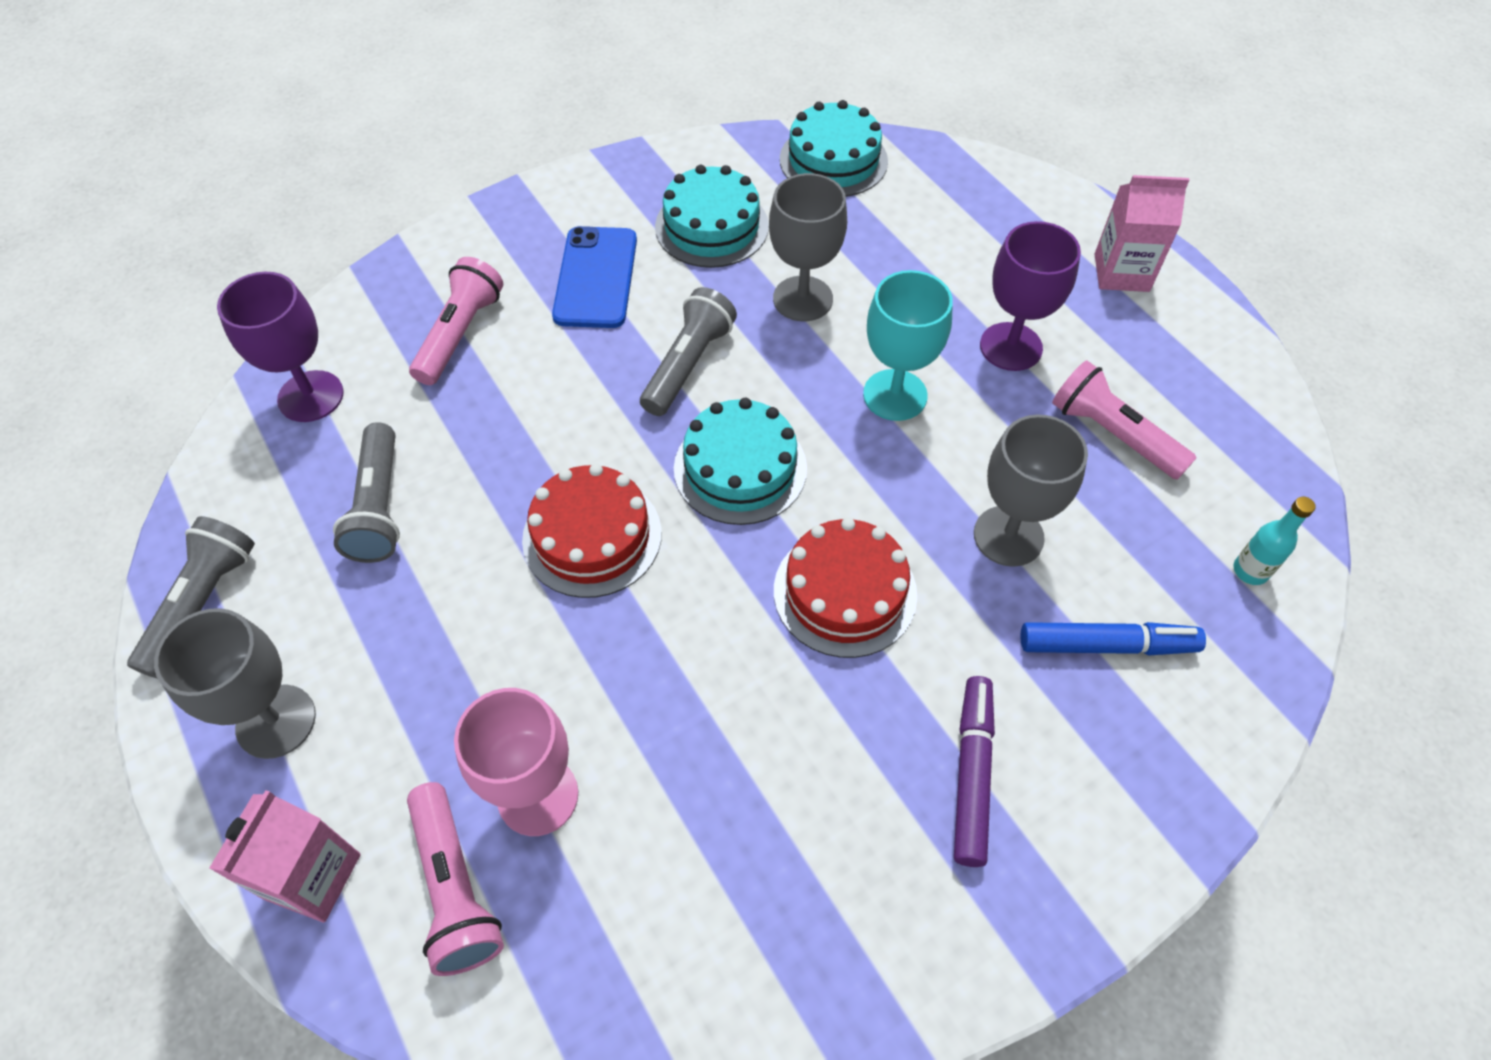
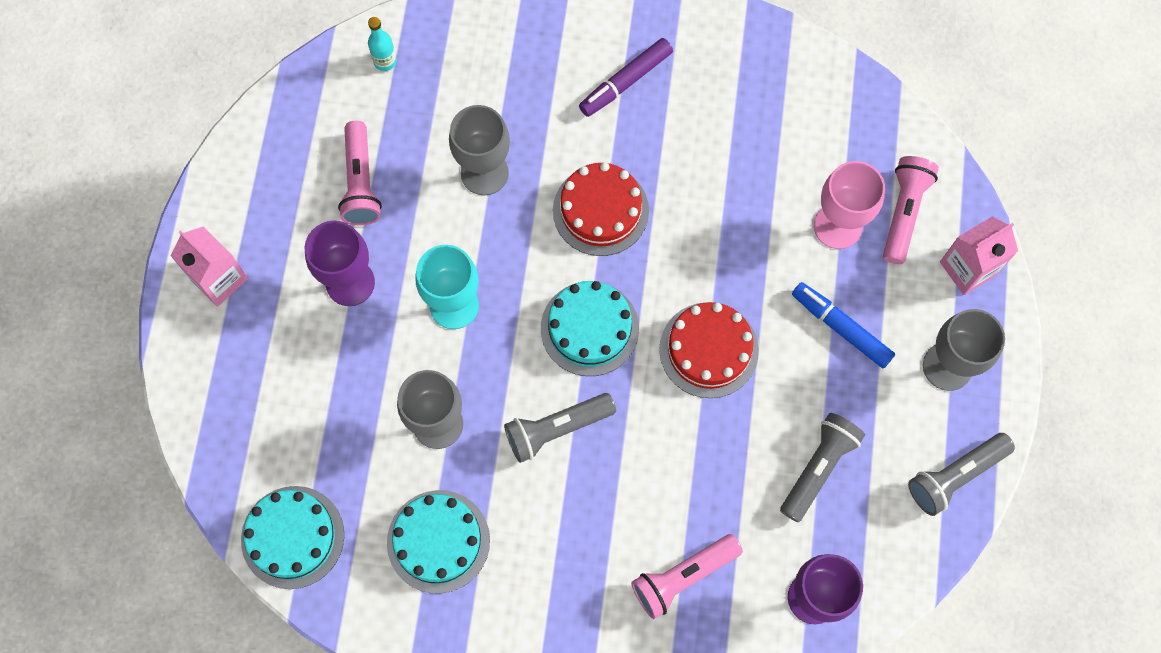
camera: 140 degrees left, 15 degrees up
(596, 277) = (556, 556): blue phone -> none
(1107, 645) = (499, 84): blue marker -> blue marker (841, 328)

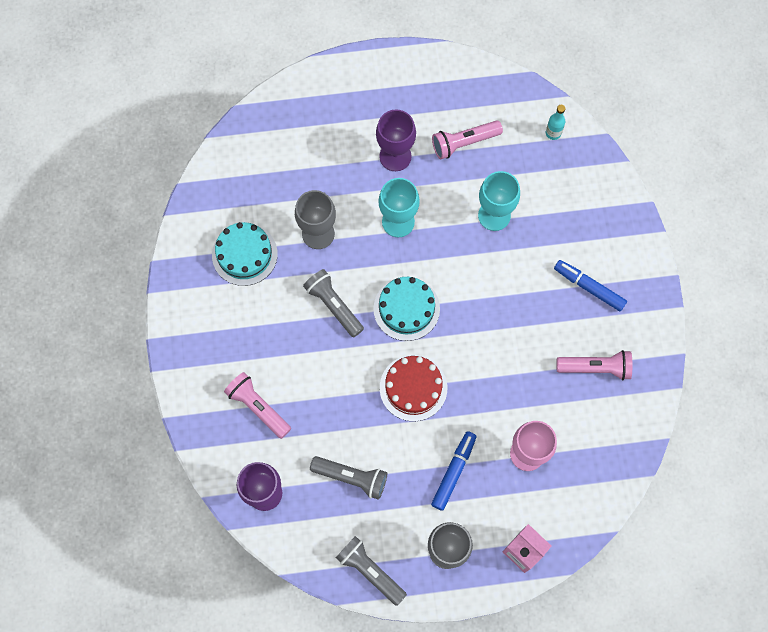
camera: 75 degrees right, 0 degrees up
(219, 279) = (375, 81): pink carton -> none
(292, 537) = (227, 171): turquoise cake -> none
(484, 173) = (494, 215): grey goblet -> turquoise goblet
(600, 210) = (490, 295): red cake -> none
(625, 82) = (589, 287): purple marker -> blue marker
(903, 212) = (551, 497): pink flashlight -> pink flashlight (595, 368)

